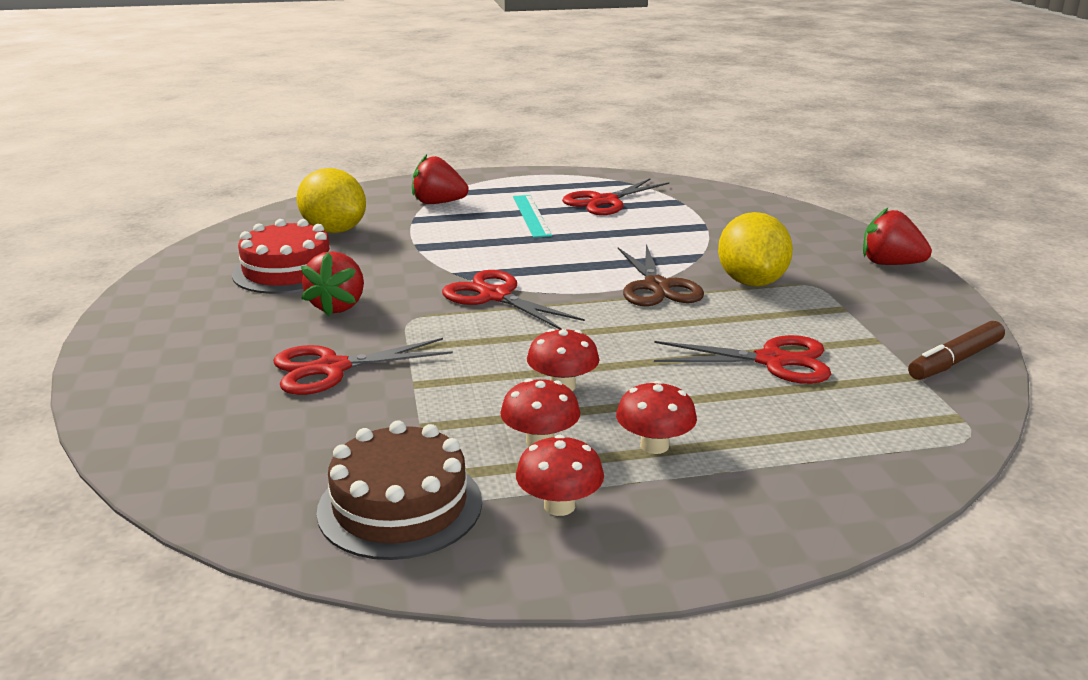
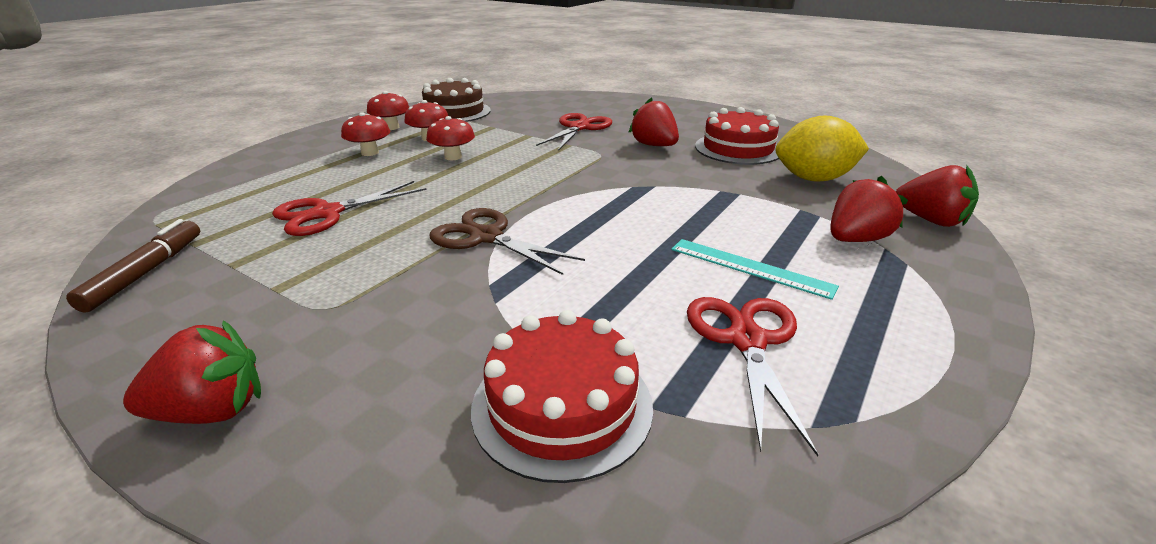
camera: 135 degrees right, 5 degrees up
(368, 193) = (930, 220): none -> red strawberry
(495, 296) = (588, 182): red scissors -> none
(721, 215) = (562, 405): none -> red cake
(751, 282) = (400, 282): yellow lemon -> none

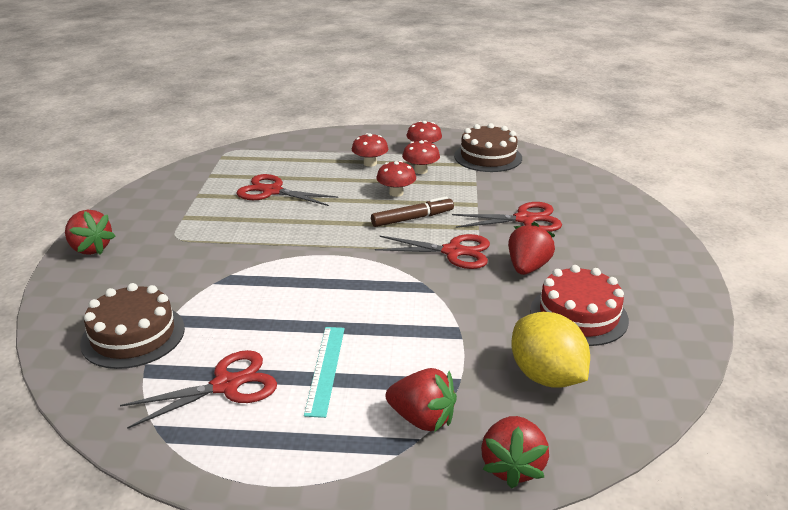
camera: 60 degrees right, 0 degrees up
(146, 272) = (177, 179): brown marker -> brown marker (412, 218)
(486, 237) = (285, 252): brown scissors -> none
(562, 405) = (133, 335): red cake -> brown cake
(596, 162) = (453, 252): none -> red scissors

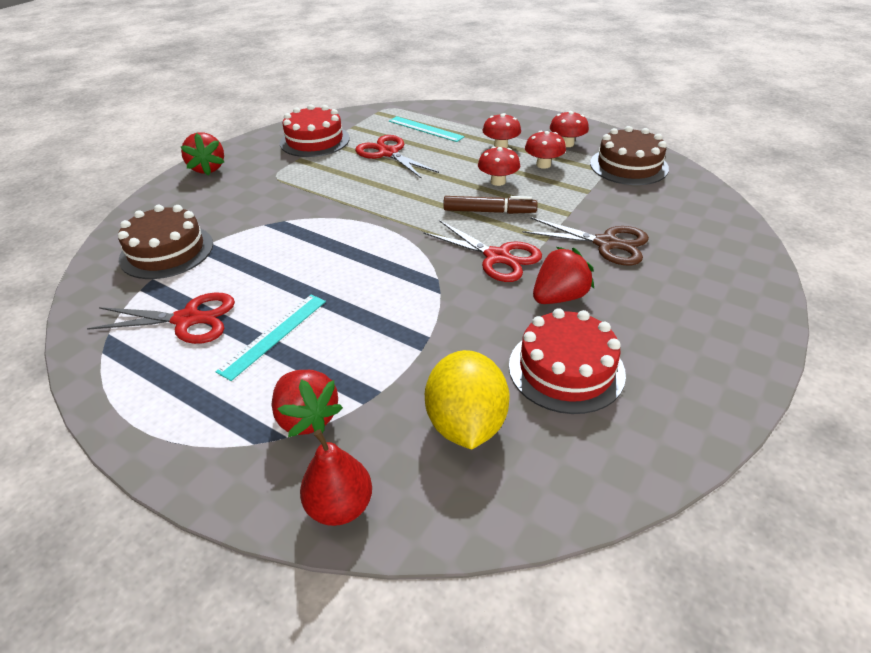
camera: 30 degrees right, 10 degrees up
(183, 196) = (314, 140): none -> red cake
(286, 163) = (425, 129): none -> turquoise ruler
(512, 466) = (340, 506): red strawberry -> red pear
(525, 219) = (606, 243): red scissors -> brown scissors

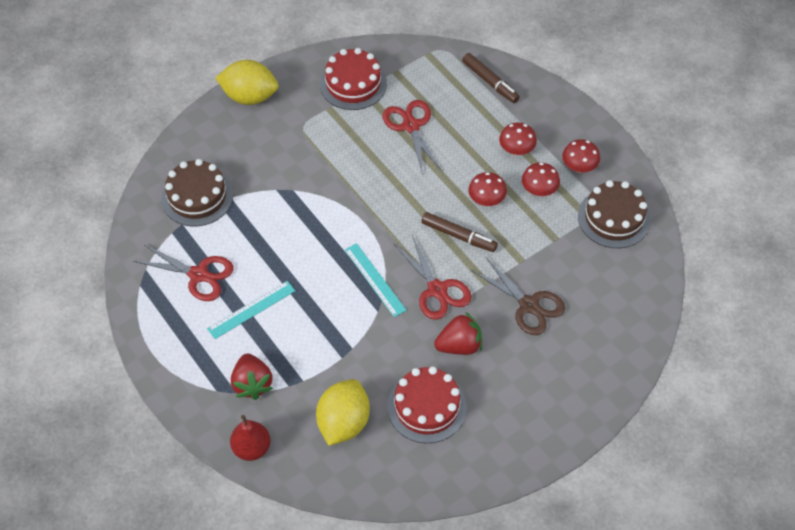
camera: 20 degrees right, 15 degrees up
(208, 168) = (249, 96): red strawberry -> yellow lemon
(425, 129) = (461, 98): turquoise ruler -> turquoise ruler (375, 279)
(445, 115) = (490, 82): none -> brown marker

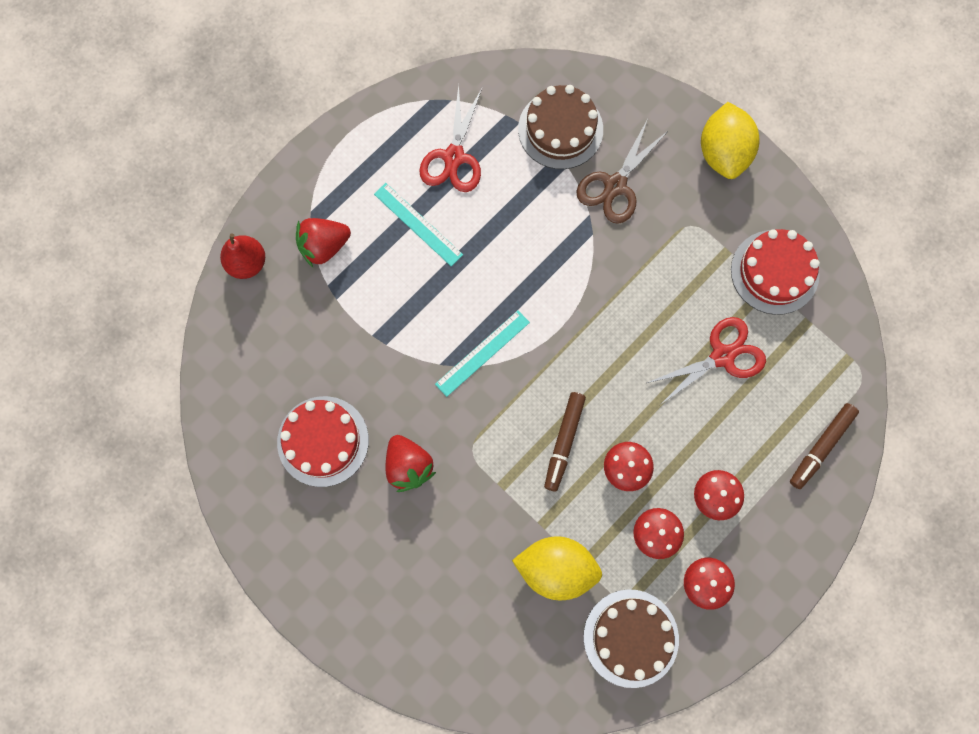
camera: 80 degrees right, 20 degrees up
(343, 423) = (290, 353): yellow lemon -> yellow lemon (556, 568)
(437, 290) = (481, 428): red scissors -> none
(529, 305) = (478, 542): brown scissors -> brown scissors (615, 186)

